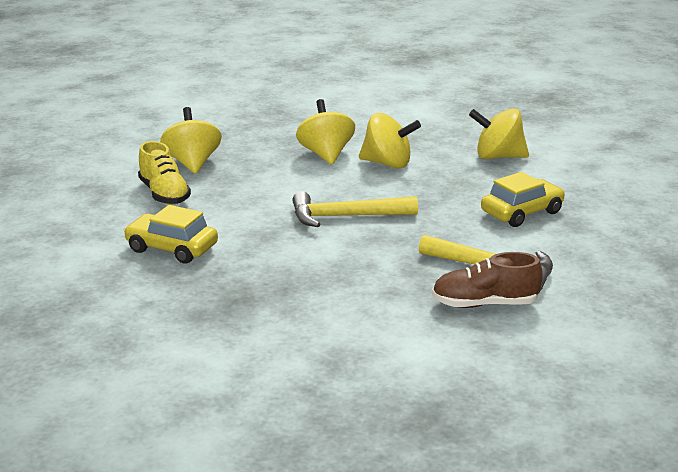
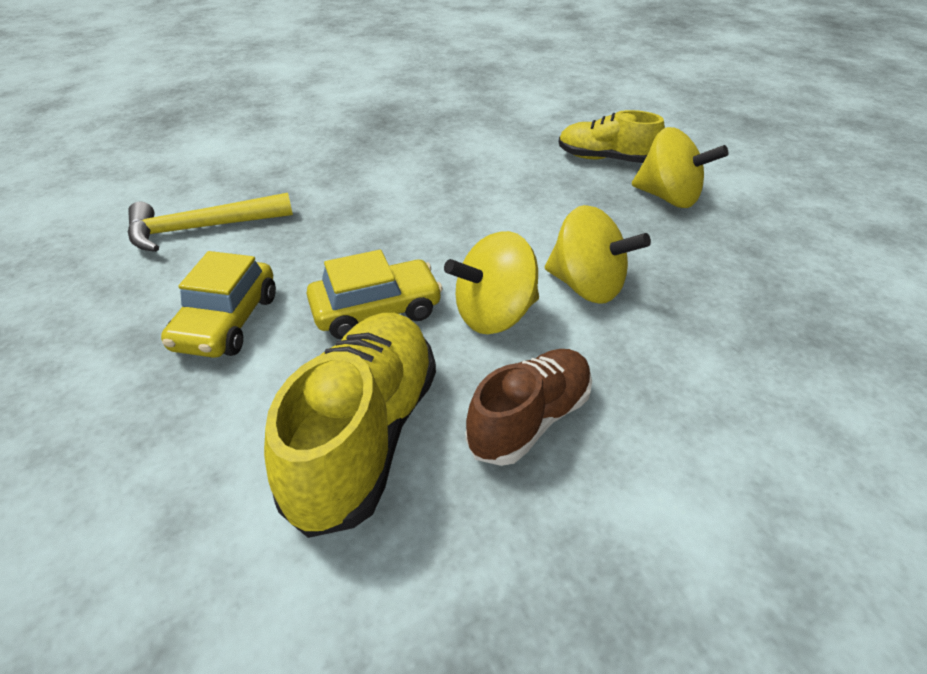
camera: 135 degrees right, 15 degrees up
(172, 248) = (495, 128): yellow car -> yellow car (376, 310)
(346, 216) = (417, 215): yellow hammer -> none
(485, 304) = (184, 194): brown shoe -> brown shoe (529, 420)
(498, 157) = (365, 437): yellow spinning top -> yellow shoe

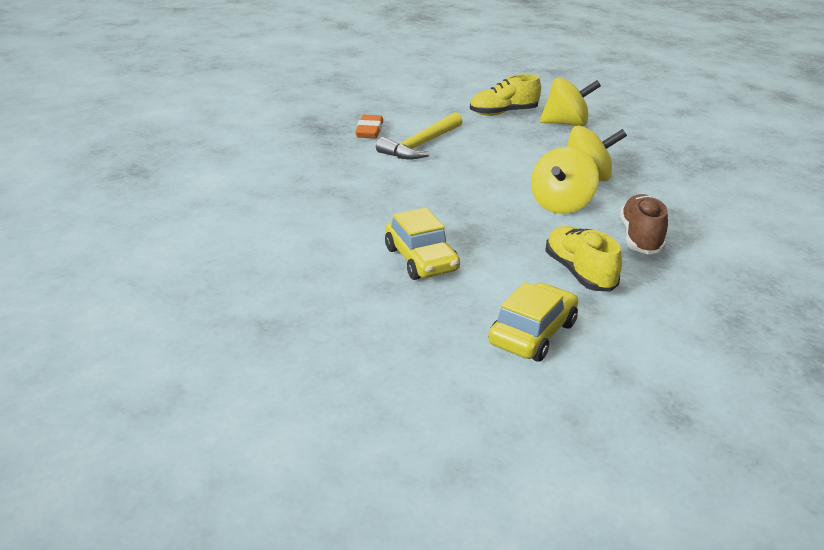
camera: 35 degrees left, 10 degrees down
(201, 228) = (310, 224): yellow hammer -> yellow hammer (421, 145)
(365, 437) = (579, 273): yellow shoe -> yellow shoe, size x0.65
(376, 310) = (497, 224): yellow car -> yellow car (533, 333)
(423, 138) = (369, 131): none -> orange eraser

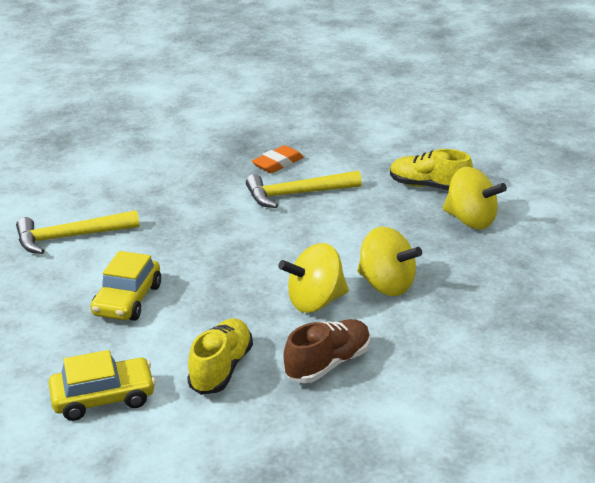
camera: 40 degrees right, 0 degrees up
(283, 236) = (70, 237): none -> yellow hammer

